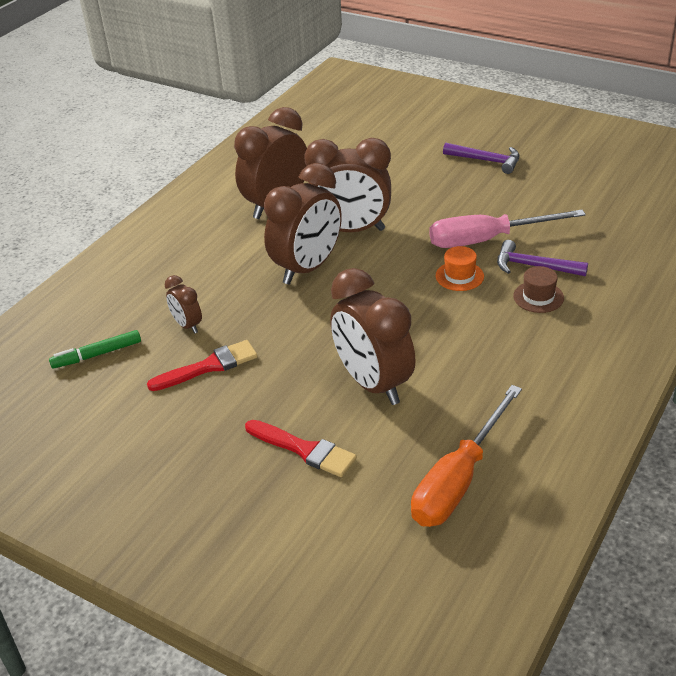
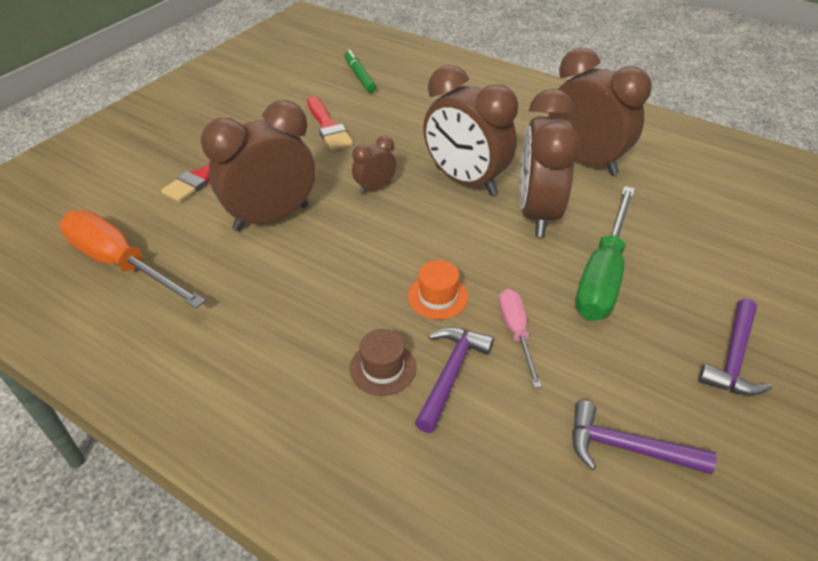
camera: 90 degrees right, 5 degrees up
(187, 325) = (386, 114): brown clock -> brown clock (375, 188)
(420, 203) = (602, 275): none -> green screwdriver
(487, 240) = (516, 333): pink screwdriver -> pink screwdriver, size x0.55
(568, 201) = (627, 448): none -> purple hammer

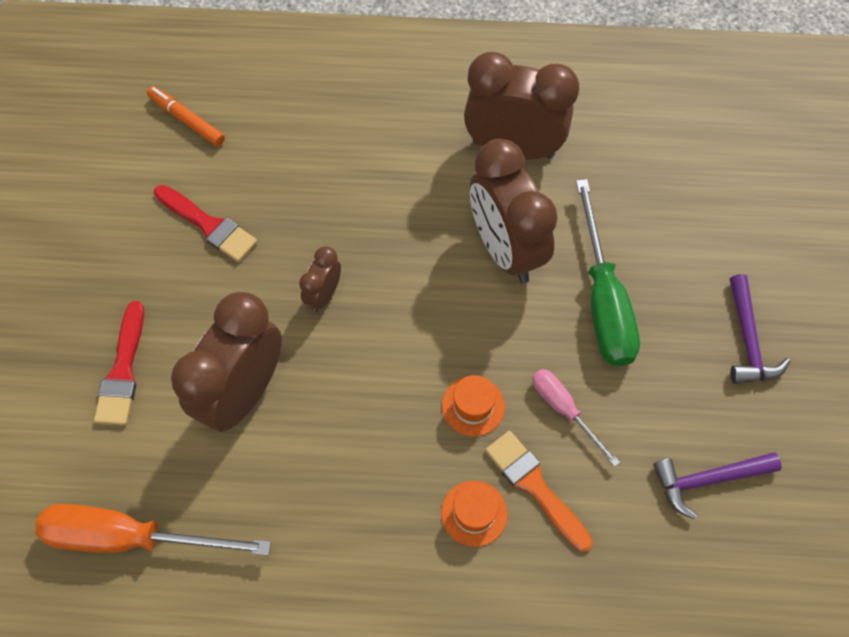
camera: 30 degrees left, 20 degrees up
(359, 76) = (187, 120): green marker -> orange marker
(383, 368) = (474, 513): brown hat -> orange hat
(450, 374) = (534, 486): purple hammer -> orange brush
(465, 181) = (410, 237): brown clock -> none

